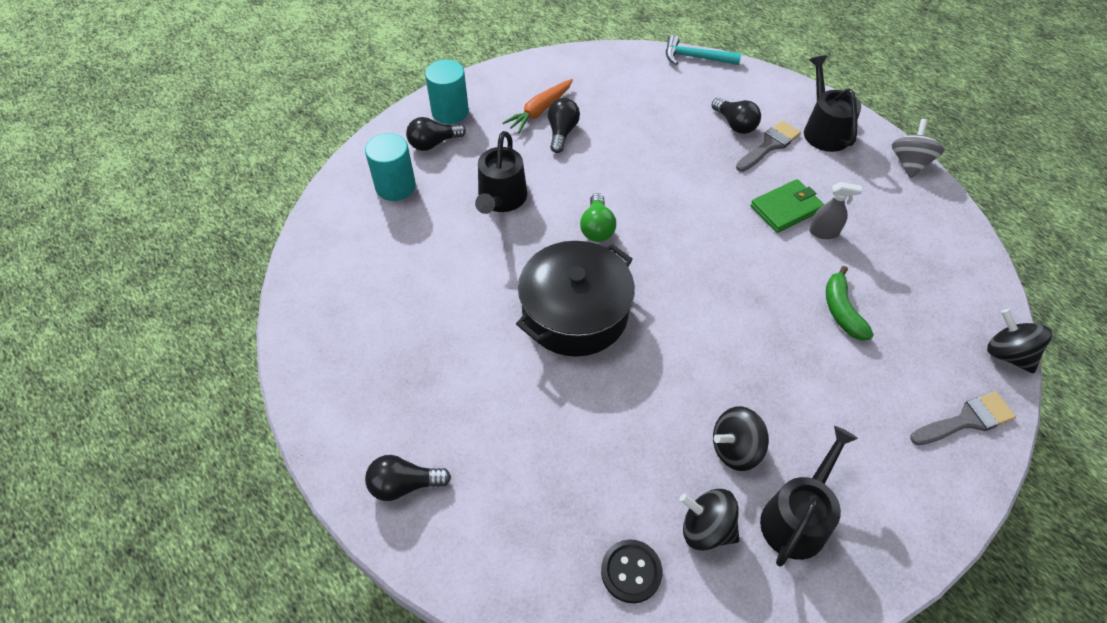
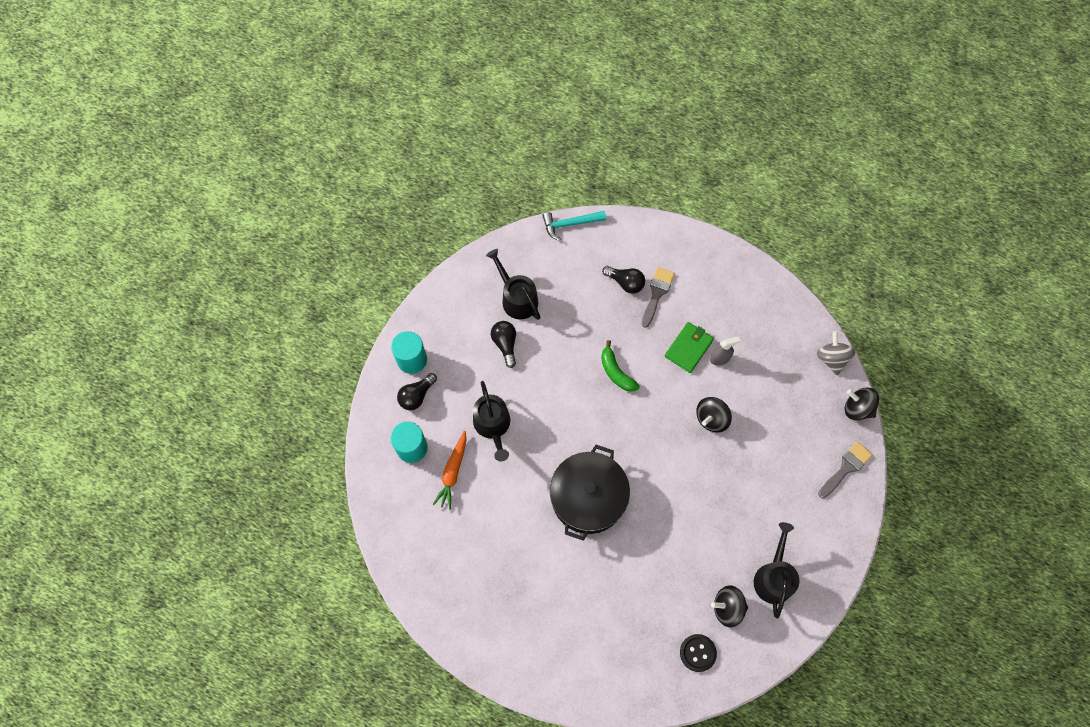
camera: 25 degrees left, 15 degrees up
(404, 485) = (546, 664): black light bulb -> none
(540, 111) = (478, 329): orange carrot -> orange carrot (452, 472)
(597, 228) = (570, 421): green light bulb -> none
(735, 449) = (724, 549): black spinning top -> black spinning top (711, 418)
(824, 130) = (689, 262): black watering can -> black watering can (517, 298)
(842, 311) = (751, 419): green banana -> green banana (616, 372)
(909, 163) = (756, 269): grey spinning top -> grey spinning top (831, 358)

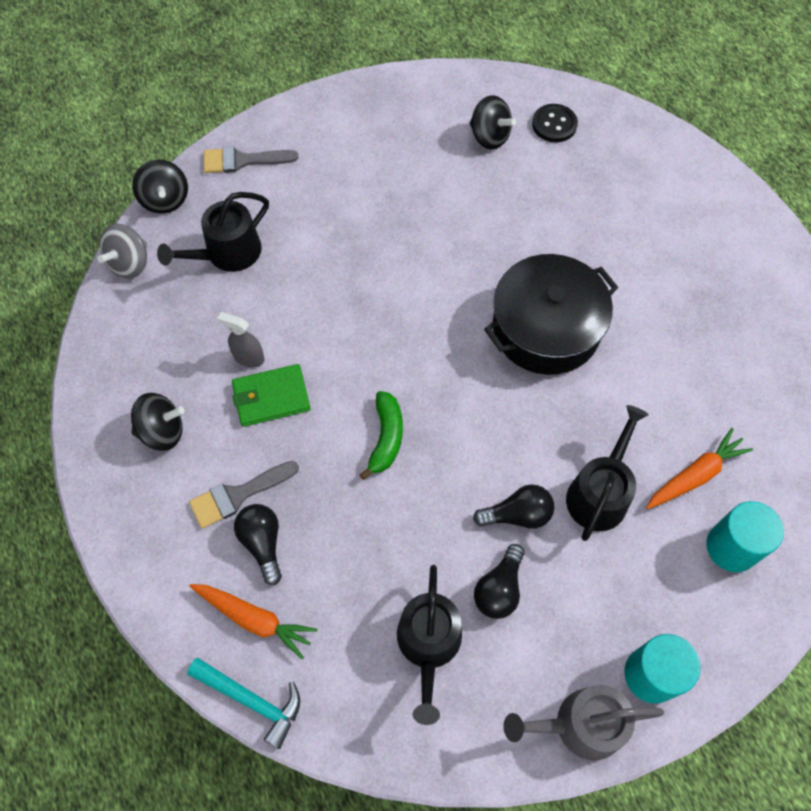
camera: 140 degrees left, 5 degrees down
(416, 396) = (679, 613): black light bulb -> black light bulb (517, 515)
(428, 316) = (581, 725): none -> grey watering can
(598, 252) = (254, 619): none -> orange carrot
(711, 418) = (327, 304): black spinning top -> black spinning top (162, 431)
(773, 577) = (418, 129): black watering can -> black watering can (228, 253)

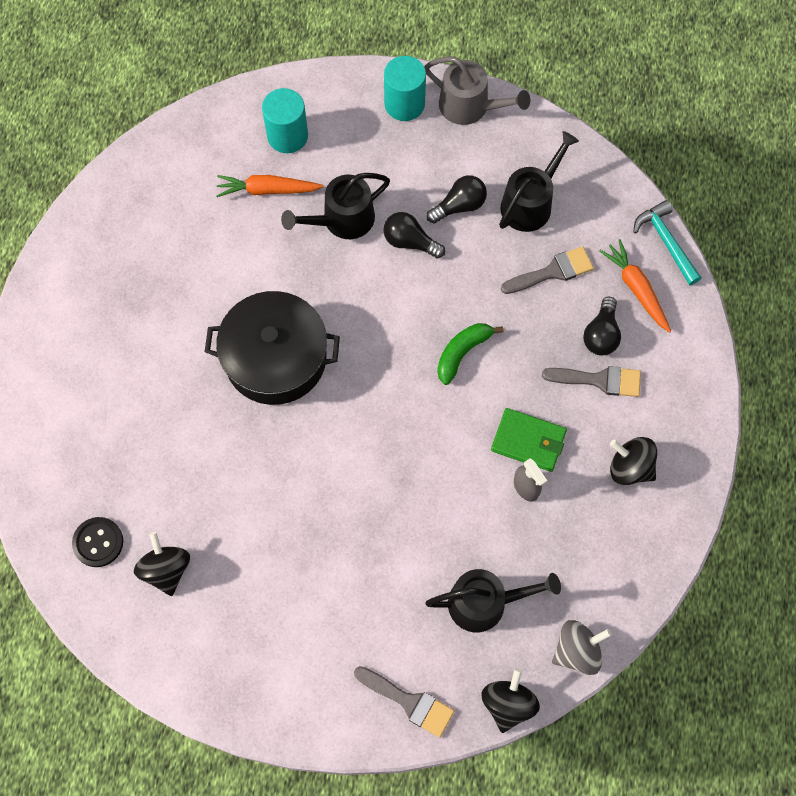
camera: 145 degrees left, 5 degrees up
(354, 579) = (552, 271): none -> grey brush

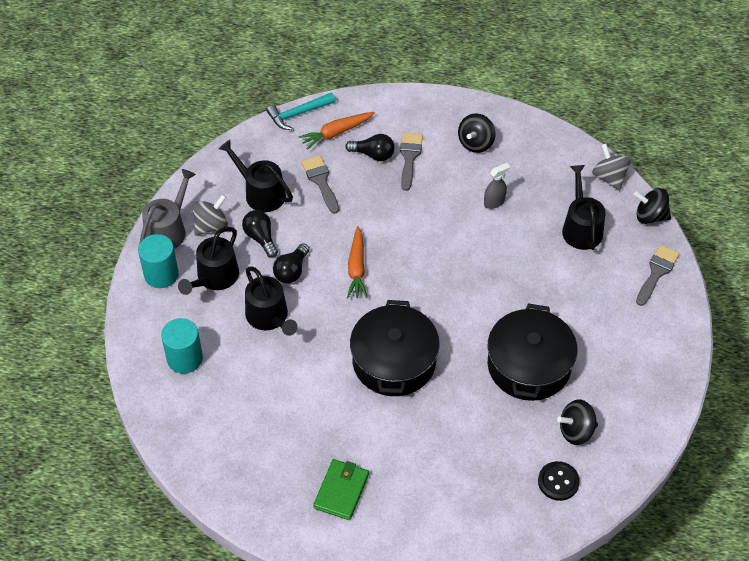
camera: 90 degrees left, 15 degrees down
(264, 518) = (529, 365): none -> black pot
(267, 190) = (237, 372): orange carrot -> orange carrot (357, 268)
(400, 159) = (215, 277): none -> black watering can
(462, 353) = (388, 238): green banana -> none
(477, 151) = (211, 225): none -> grey spinning top
(528, 441) = (458, 199): green wallet -> green wallet (341, 491)

